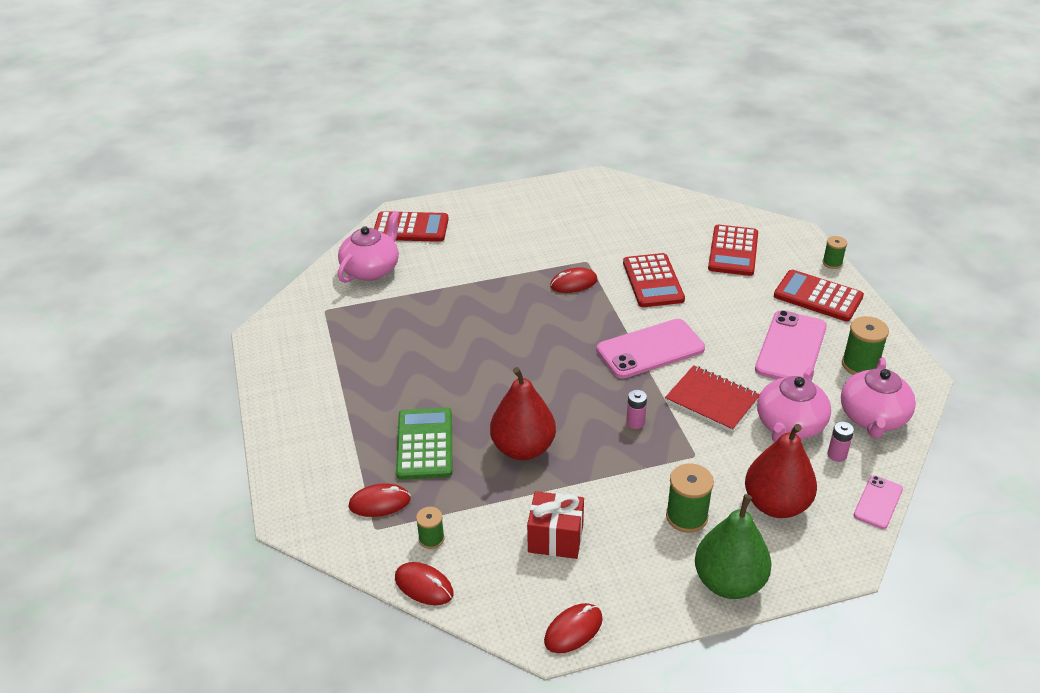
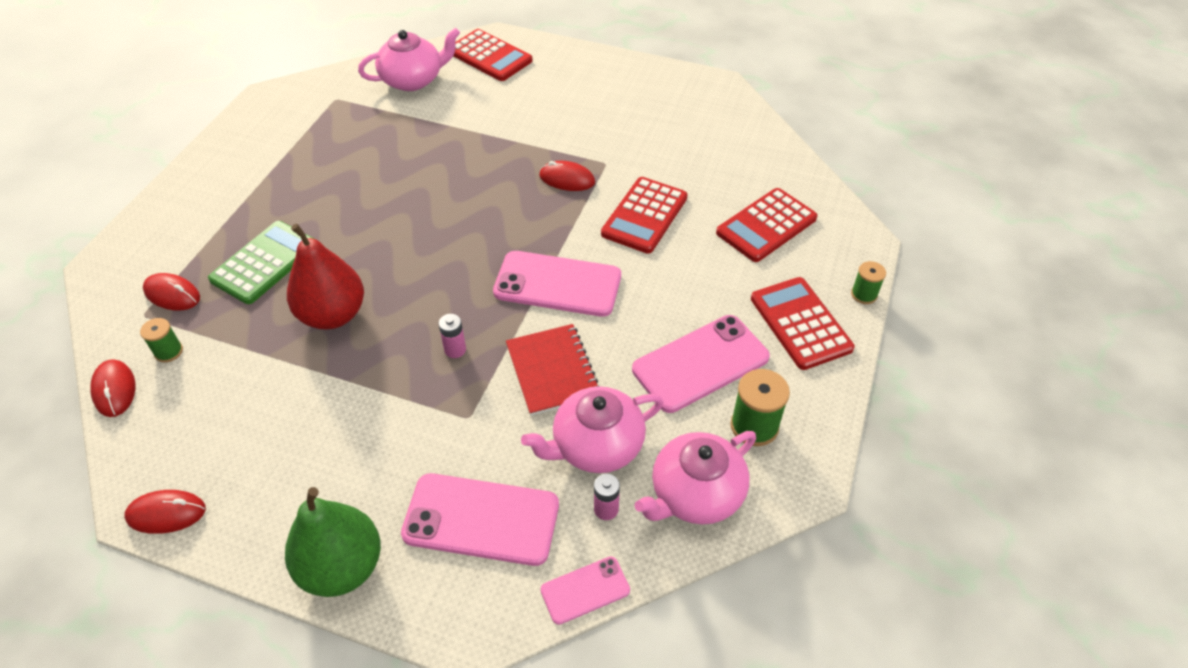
camera: 35 degrees right, 10 degrees up
(555, 538) = (256, 417): red gift -> none
(686, 516) = (386, 474): green spool -> none
(776, 504) = (481, 519): red pear -> pink phone

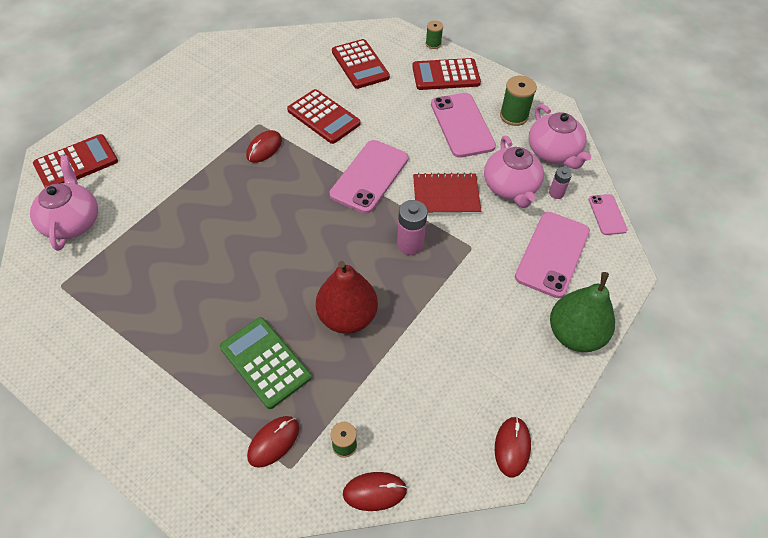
camera: 75 degrees left, 5 degrees up
(455, 350) = (410, 244): pink battery -> pink battery, size x1.65

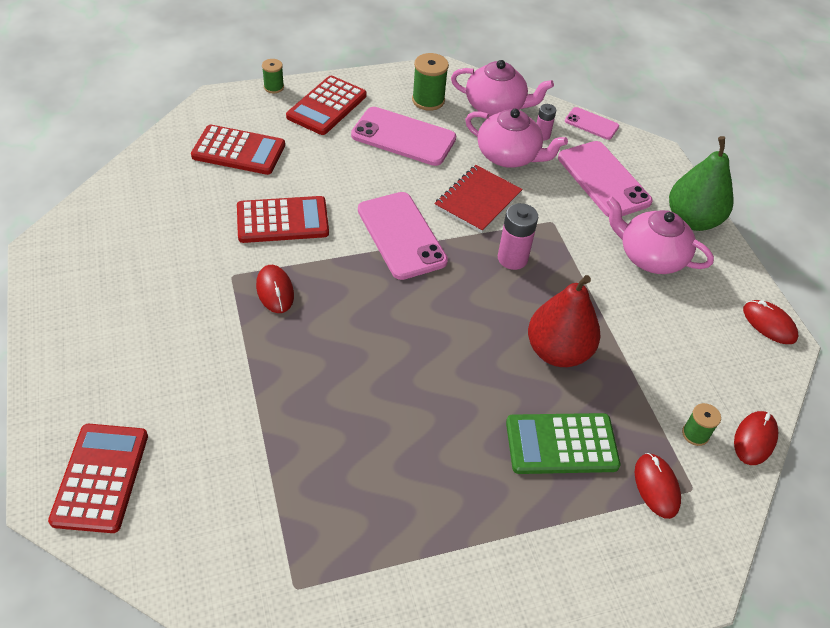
camera: 55 degrees left, 5 degrees down
(72, 222) = (202, 528): pink teapot -> pink teapot (650, 257)

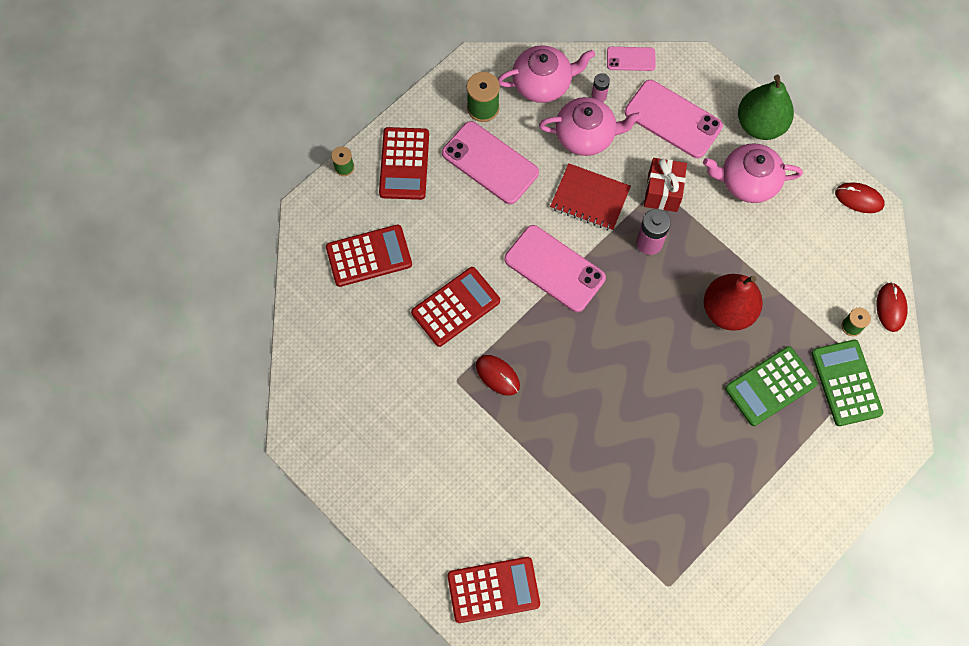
camera: 25 degrees left, 20 degrees up
(101, 478) = (493, 590): red calculator -> red calculator turned 105 degrees clockwise
(403, 137) = (490, 163): pink phone -> pink phone turned 45 degrees clockwise
(478, 200) = (590, 198): red notebook -> red notebook turned 75 degrees counterclockwise
(554, 227) = (662, 192): none -> red gift
(656, 486) = (846, 383): red mouse -> green calculator

